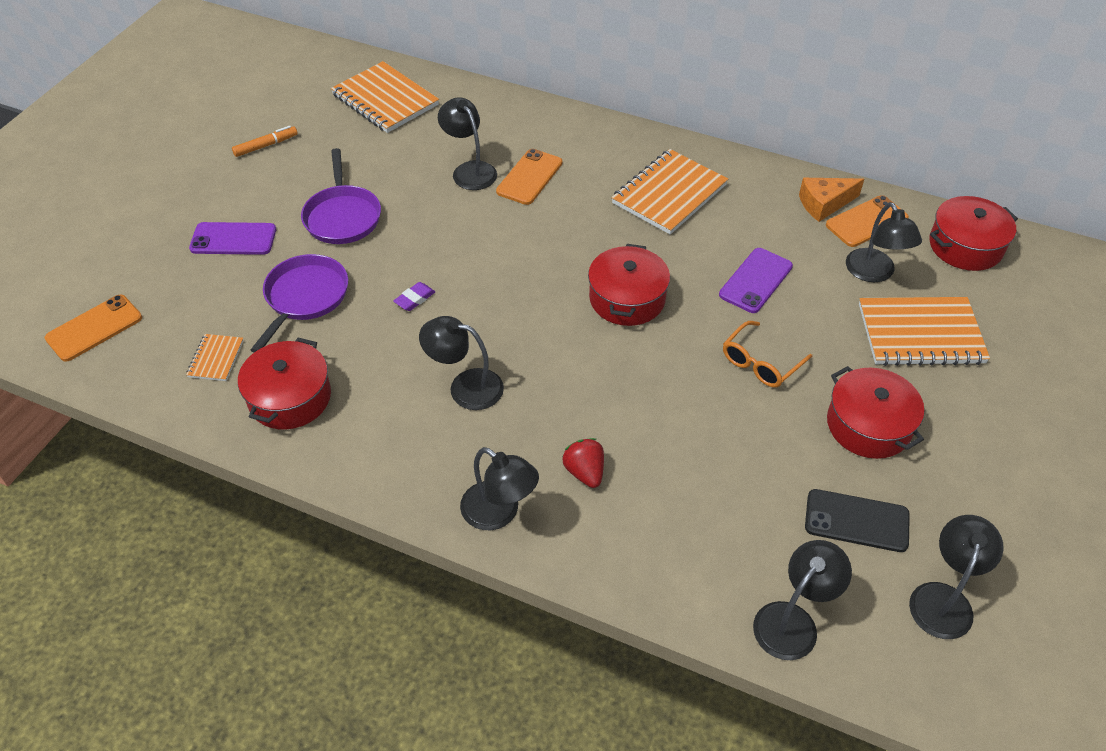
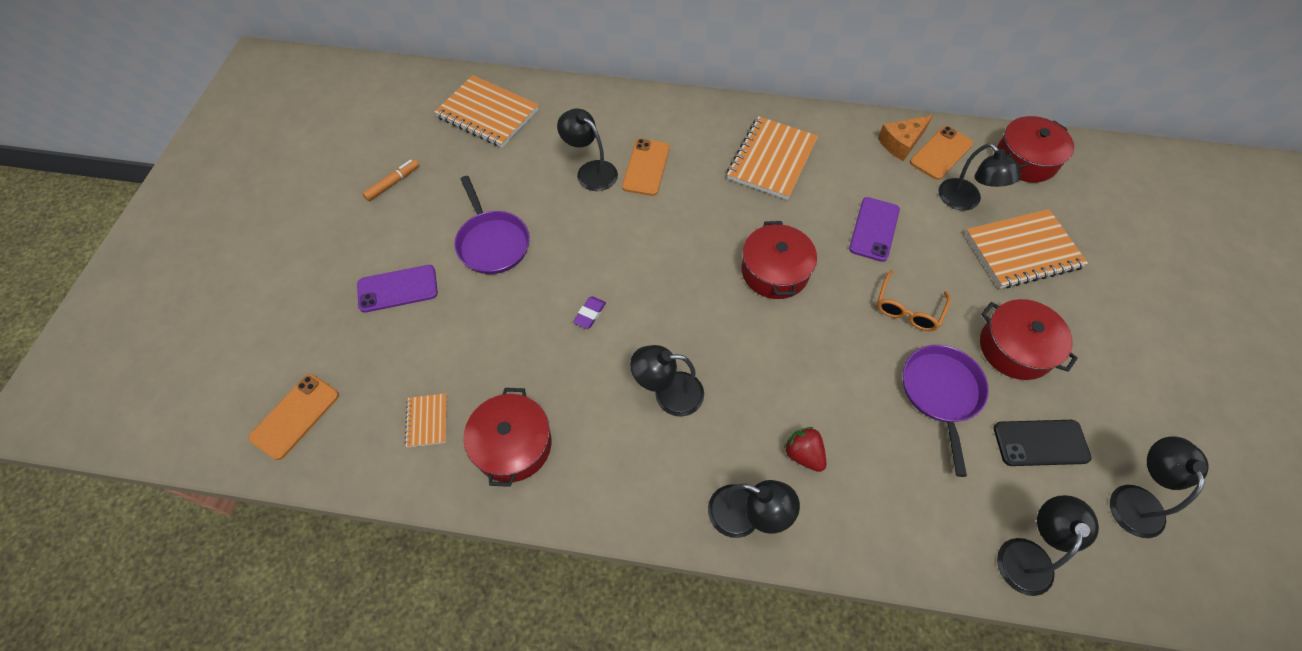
camera: 15 degrees left, 10 degrees up
(305, 297) = (488, 335): purple pan -> purple pan (941, 393)

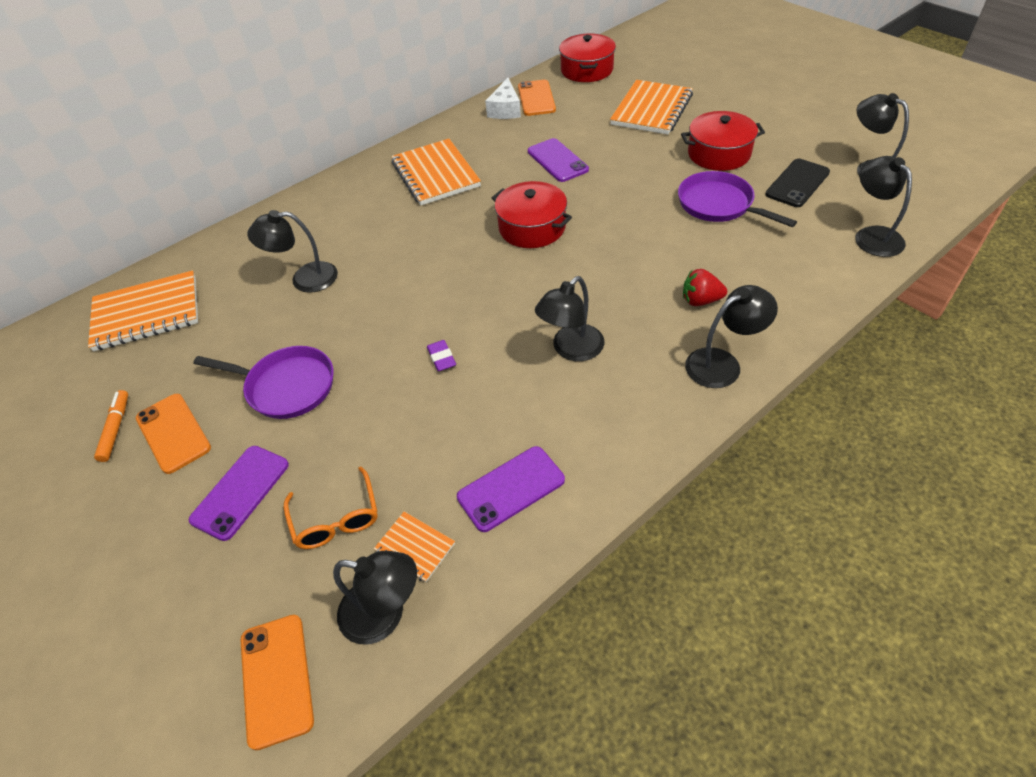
camera: 45 degrees left, 10 degrees down
(513, 445) = (511, 488): red pot -> purple phone
(646, 167) = (348, 244): orange phone -> orange phone (173, 433)
(901, 143) = (505, 109): orange cheese -> white cheese
(908, 309) = (638, 182): orange glasses -> orange glasses (336, 518)
(965, 201) = (586, 110): black lamp -> black lamp (385, 614)

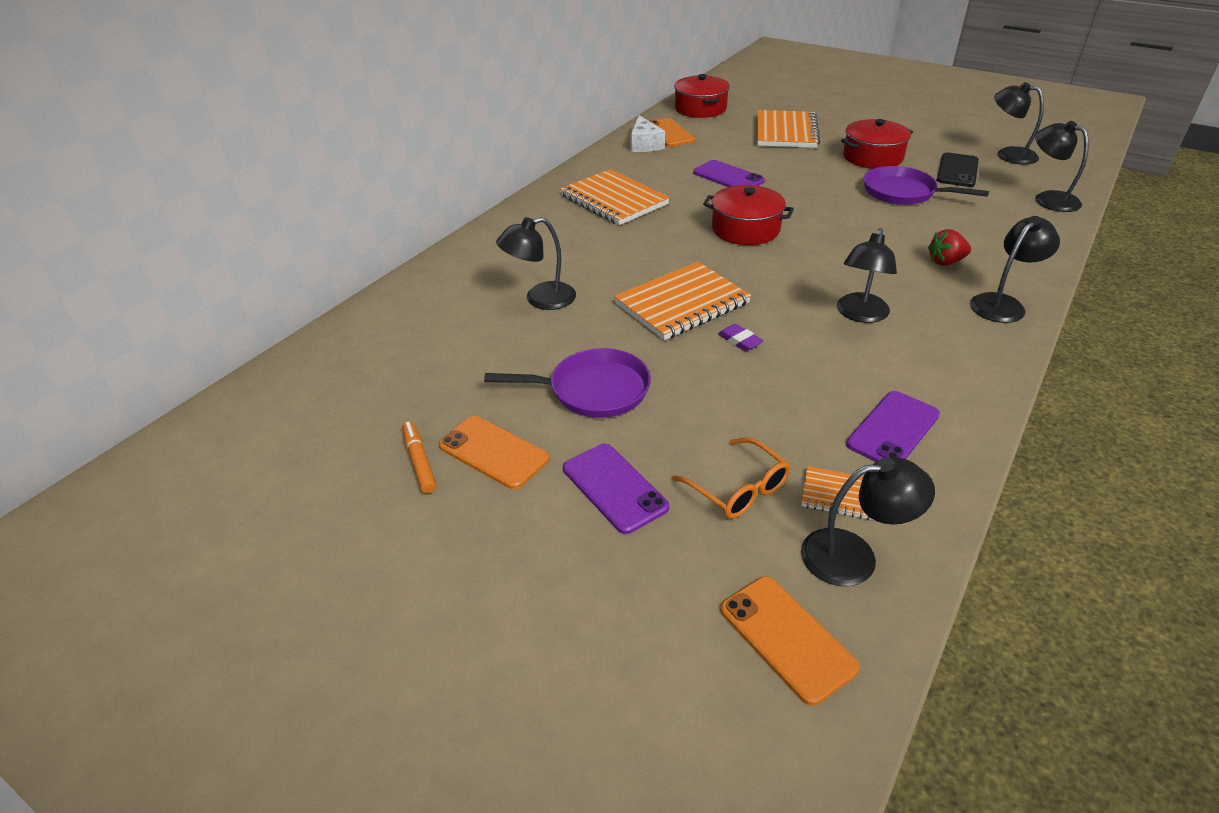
camera: 20 degrees left, 10 degrees down
(147, 313) = (376, 354): orange notebook -> orange notebook (682, 304)
(240, 492) = (614, 488): purple phone -> purple phone turned 45 degrees counterclockwise

